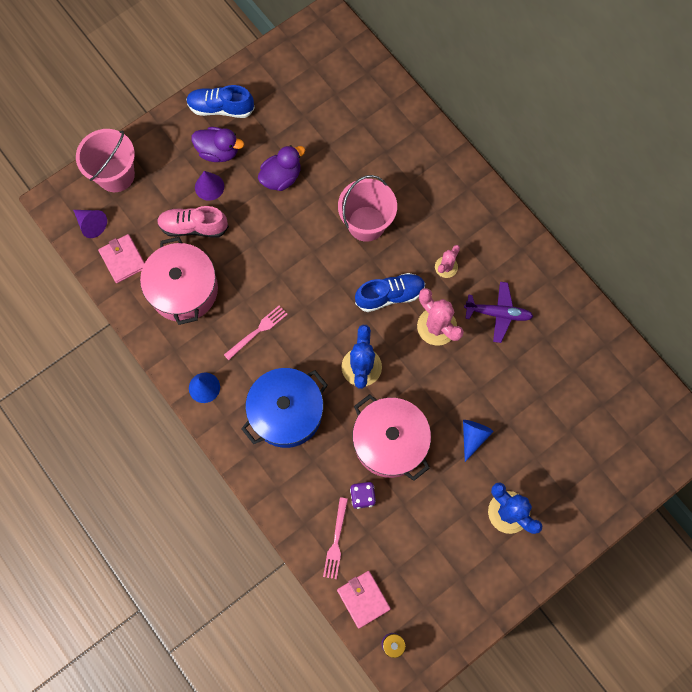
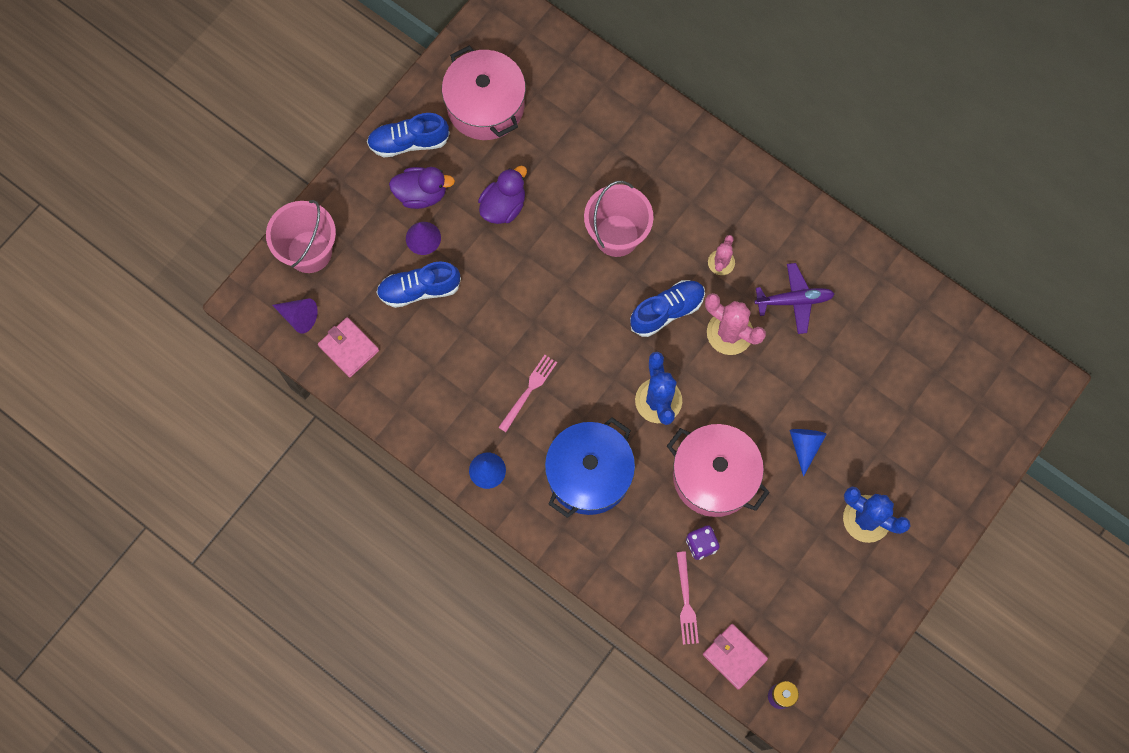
camera: 15 degrees left, 0 degrees up
(184, 290) = (430, 365): pink pot -> pink pot (485, 105)
(194, 227) = (419, 289): pink shoe -> blue shoe

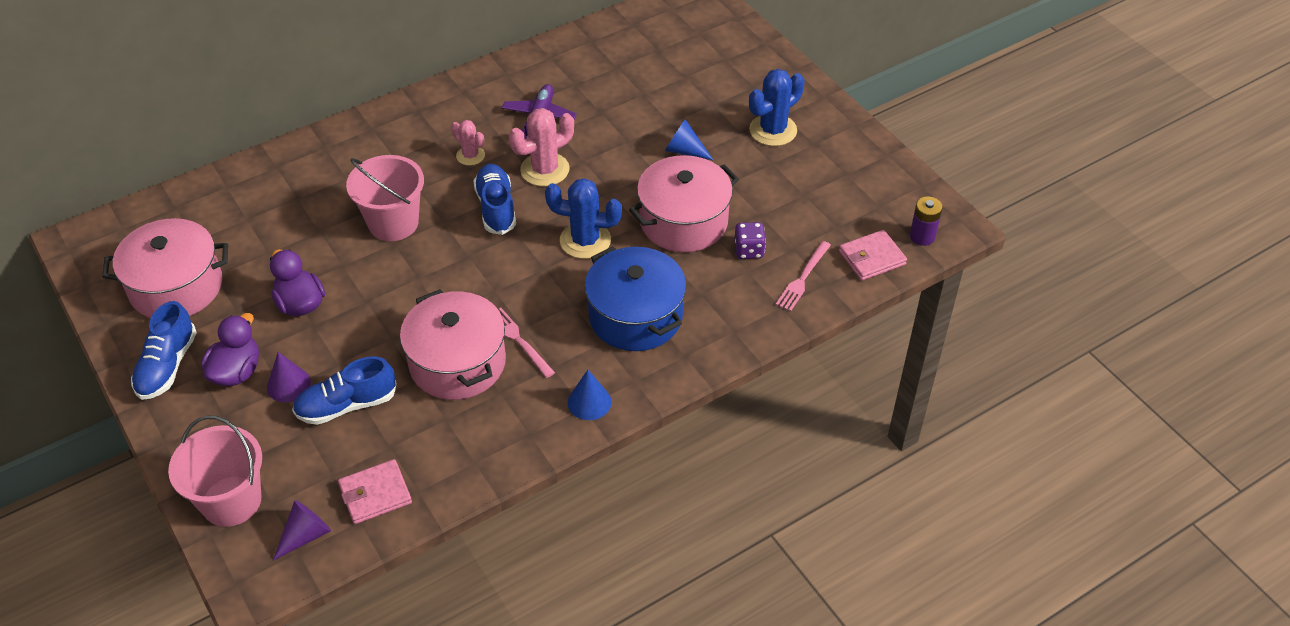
camera: 70 degrees left, 25 degrees down
(419, 289) = (347, 405): blue shoe -> blue shoe turned 60 degrees clockwise
(489, 353) = (457, 363): none -> pink pot
(686, 602) = (803, 278): pink fork -> pink fork turned 105 degrees clockwise

